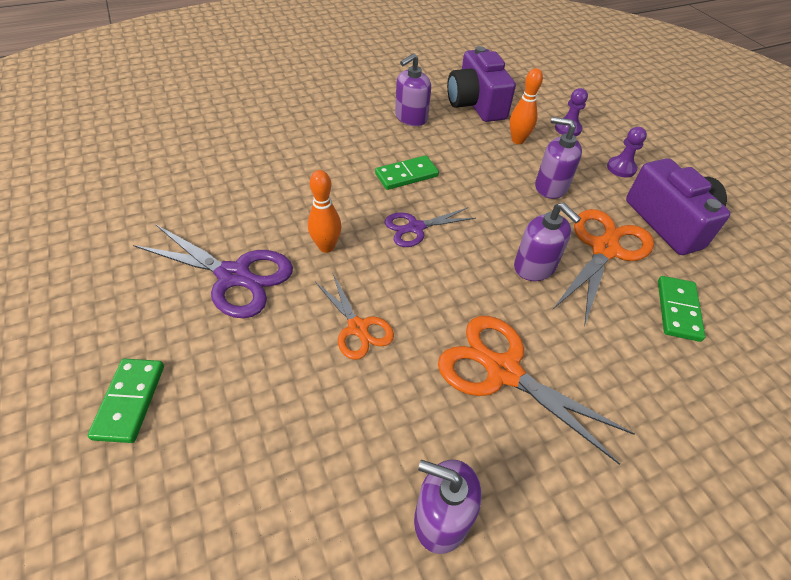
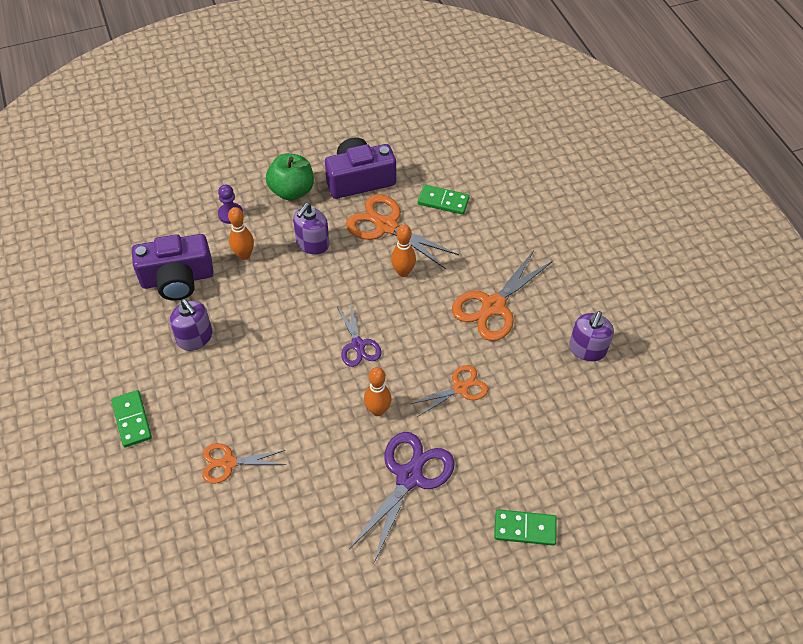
camera: 85 degrees left, 5 degrees up
(273, 145) = (229, 463): none -> orange scissors
(406, 175) = (288, 347): green domino -> green domino (132, 420)
(535, 267) = (403, 272): purple soap dispenser -> orange bowling pin
(621, 168) = (292, 191): purple pawn -> green apple

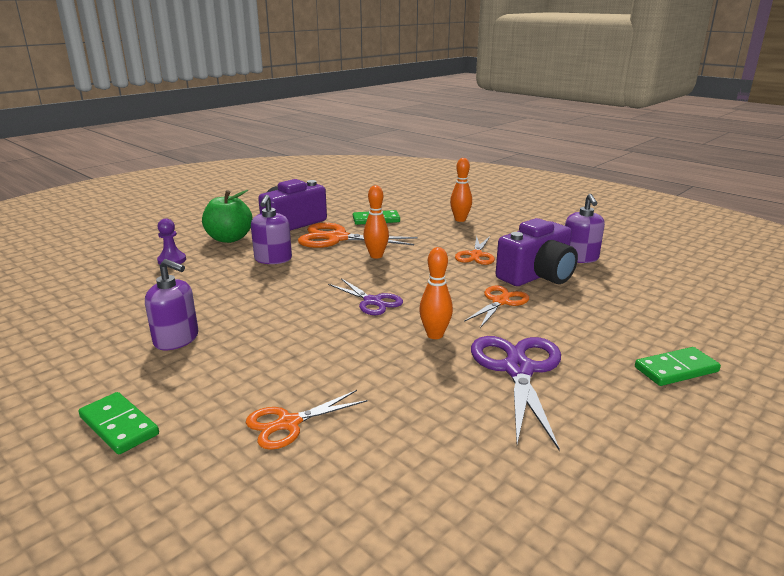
camera: 25 degrees left, 30 degrees down
(177, 279) = (130, 307): purple camera -> purple camera (537, 275)
(244, 255) = (203, 278): orange bowling pin -> orange bowling pin (460, 220)
(493, 306) = (476, 255): orange scissors -> orange scissors, size x0.61

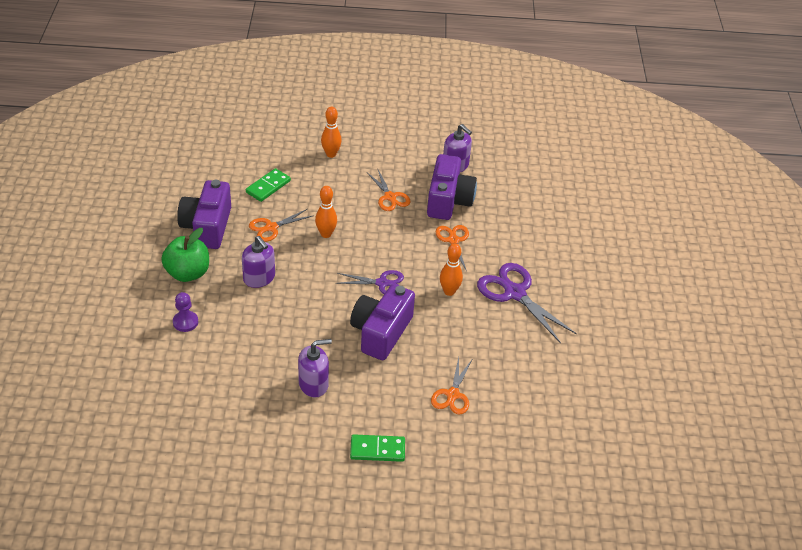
camera: 45 degrees left, 20 degrees up
(308, 333) = (381, 332): none -> purple camera
(337, 238) = (271, 227): orange scissors -> orange scissors, size x0.61
(676, 369) = (580, 249): green domino -> none

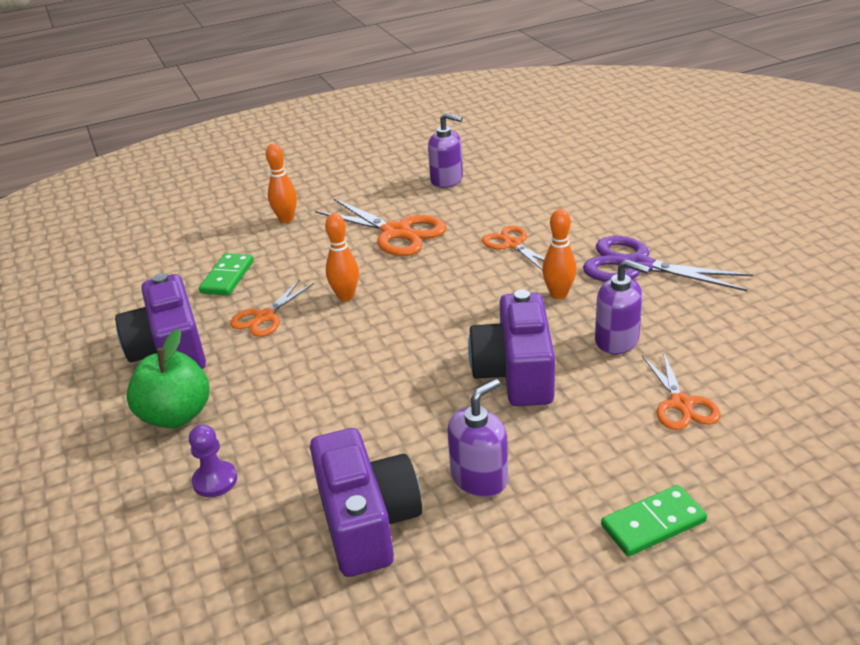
camera: 20 degrees left, 10 degrees down
(259, 278) = (291, 379): purple soap dispenser -> purple soap dispenser (617, 340)
(382, 283) = (466, 319): purple scissors -> none
(390, 197) = (396, 232): orange scissors -> orange scissors, size x1.65
(448, 200) = (469, 211): purple camera -> purple camera (367, 521)

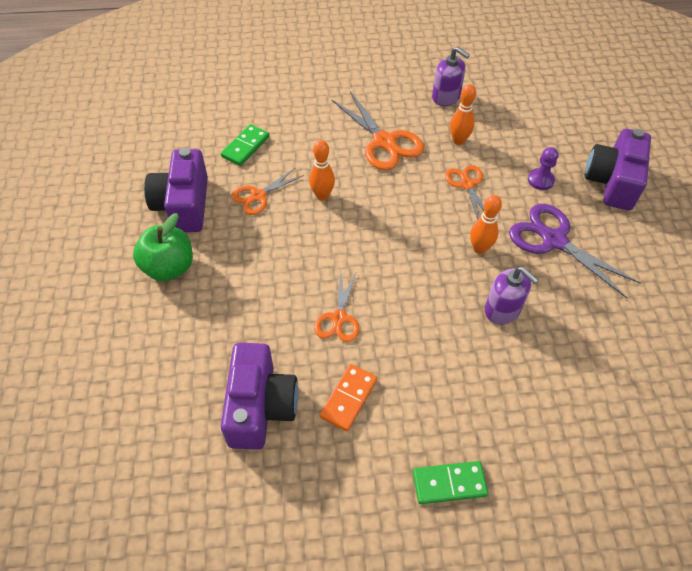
camera: 15 degrees right, 20 degrees up
(215, 480) = (175, 334): purple pawn -> purple pawn (540, 180)
(286, 219) = (308, 100): orange bowling pin -> orange bowling pin (458, 141)
(479, 477) = (348, 398): purple soap dispenser -> orange domino
(515, 372) = (414, 313): purple camera -> purple camera (612, 182)
(681, 404) = (520, 387): orange scissors -> orange scissors (339, 318)

